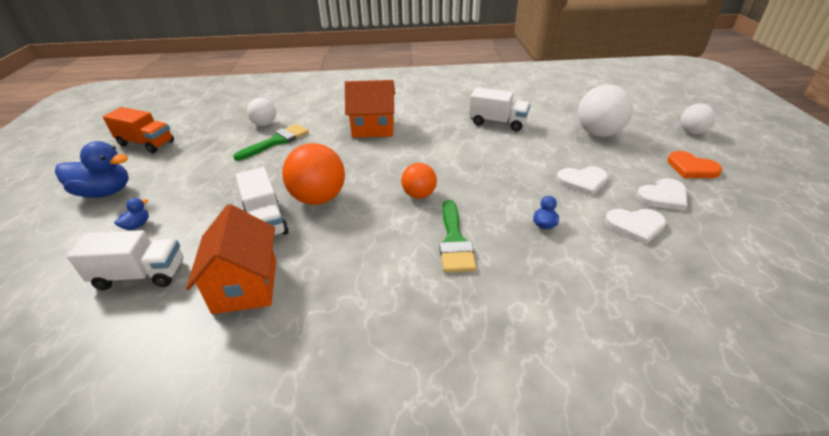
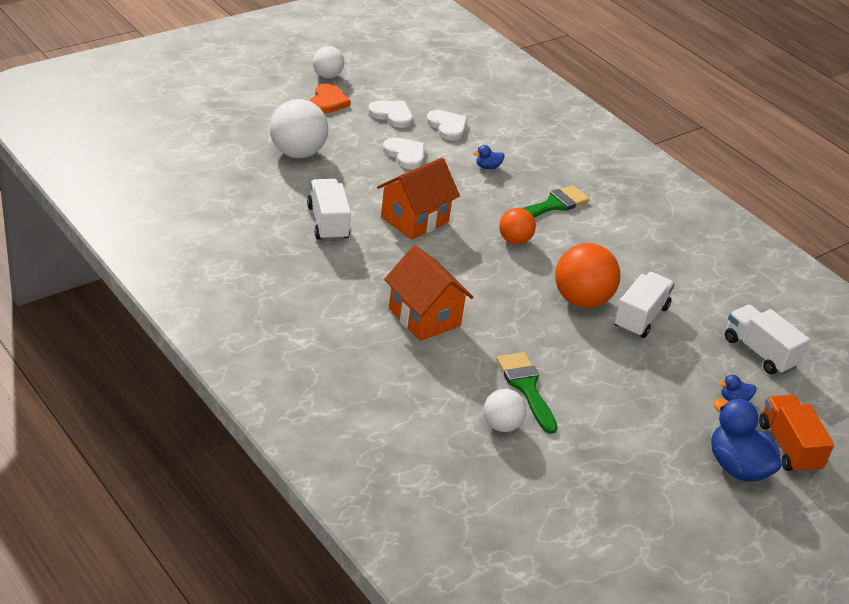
camera: 130 degrees left, 0 degrees up
(146, 143) = (648, 516): orange truck -> orange truck (788, 447)
(245, 286) = (702, 289): orange house -> orange house (414, 219)
(277, 141) = (526, 387): green brush -> green brush turned 60 degrees clockwise
(692, 132) = (248, 99): white ball -> white ball (327, 76)

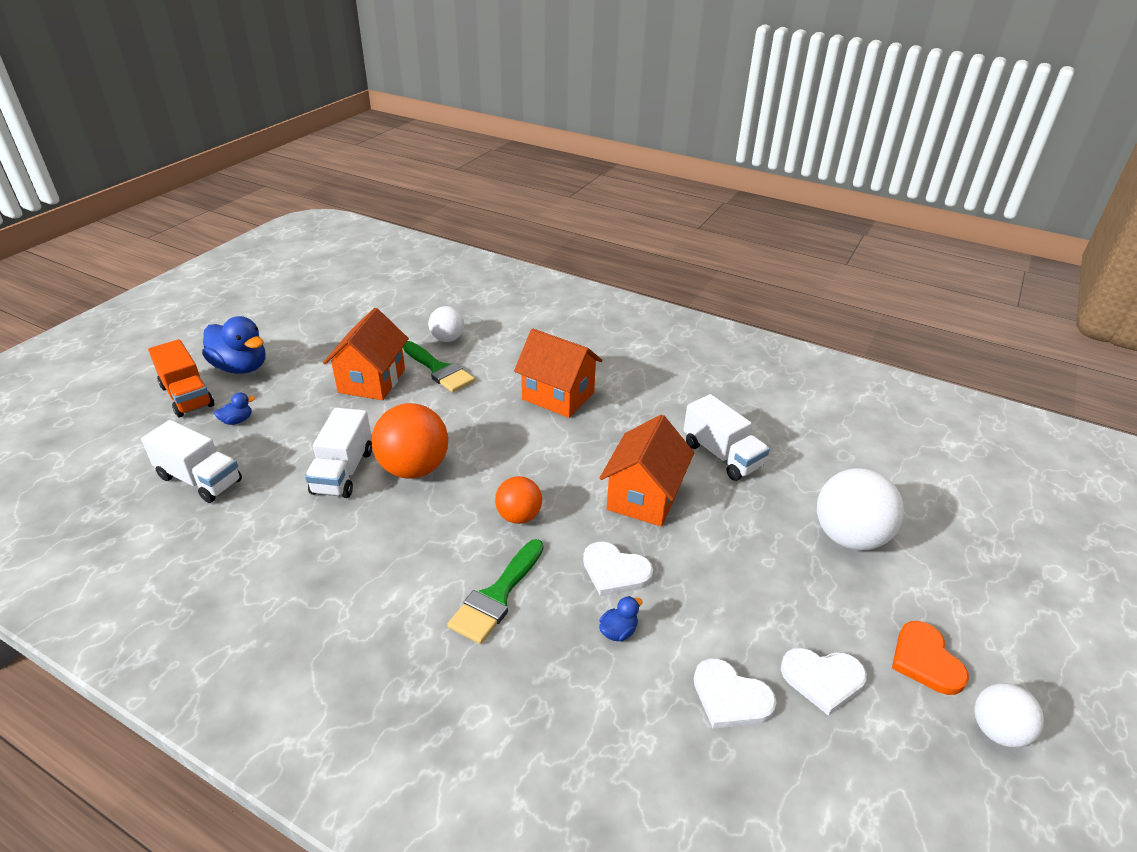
camera: 160 degrees right, 0 degrees up
(405, 155) = (735, 599): white heart -> white heart (615, 571)
(599, 399) = (372, 381): none -> orange house

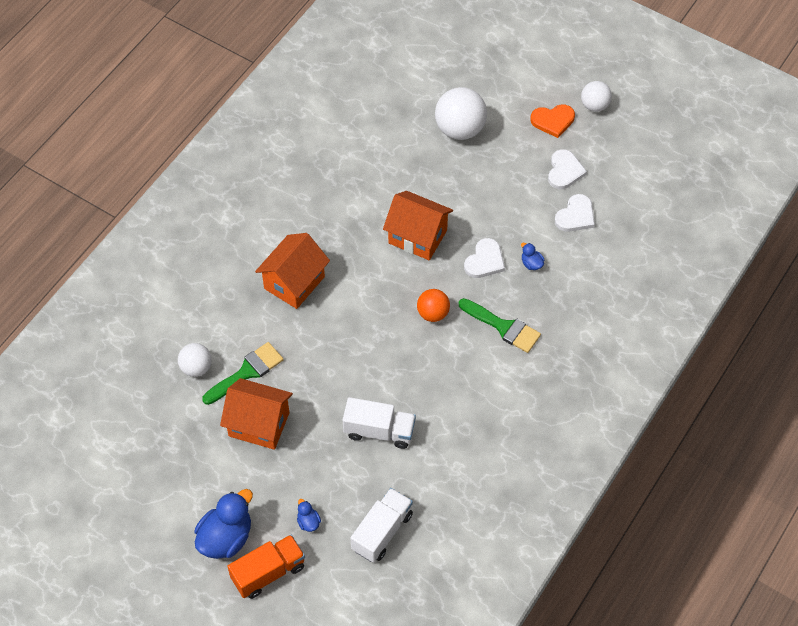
camera: 85 degrees left, 20 degrees up
(414, 468) = (378, 382): orange ball -> none
(721, 455) = (376, 183): white truck -> none

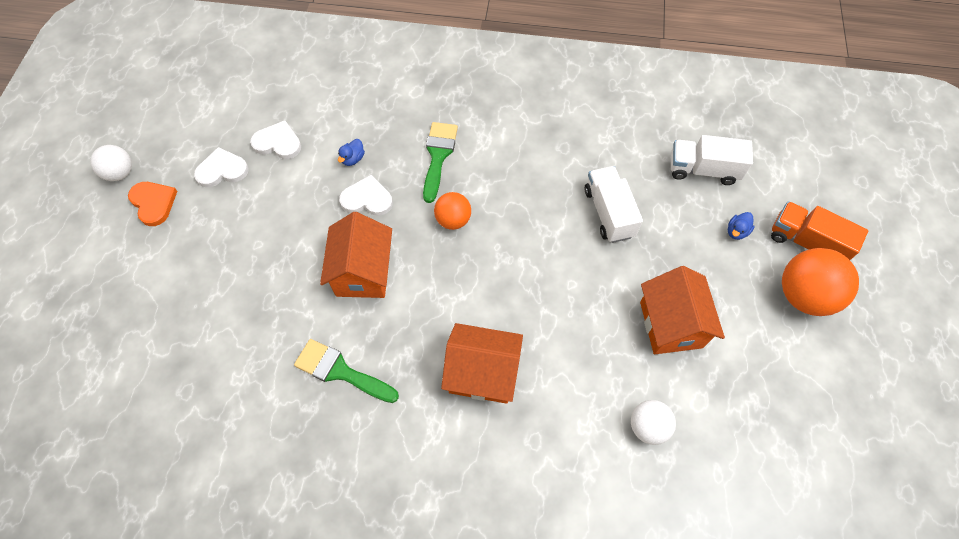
camera: 115 degrees left, 5 degrees up
(226, 538) = (803, 295): blue duck -> orange ball
(247, 372) = (620, 367): green brush -> green brush (340, 371)
(460, 129) = (192, 289): white ball -> none

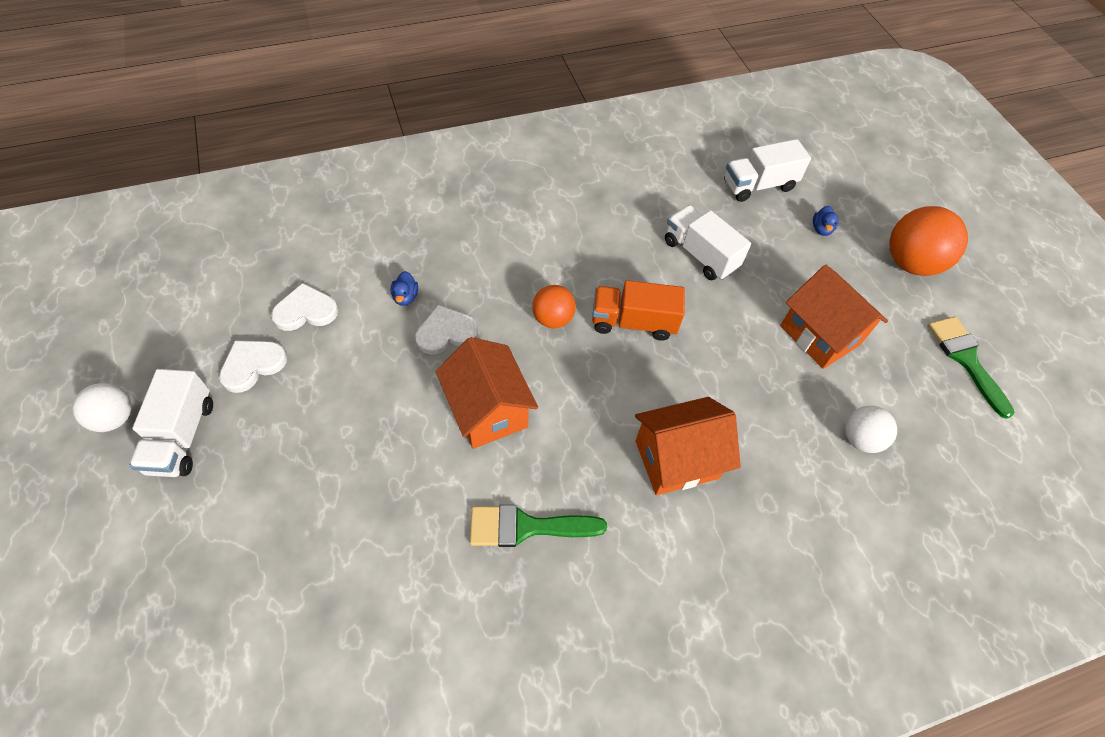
camera: 30 degrees left, 5 degrees down
(153, 203) = (182, 436): orange heart -> white truck
(438, 156) = (498, 261): green brush -> green brush (965, 359)
(806, 242) = (883, 217): orange truck -> orange truck (633, 322)

